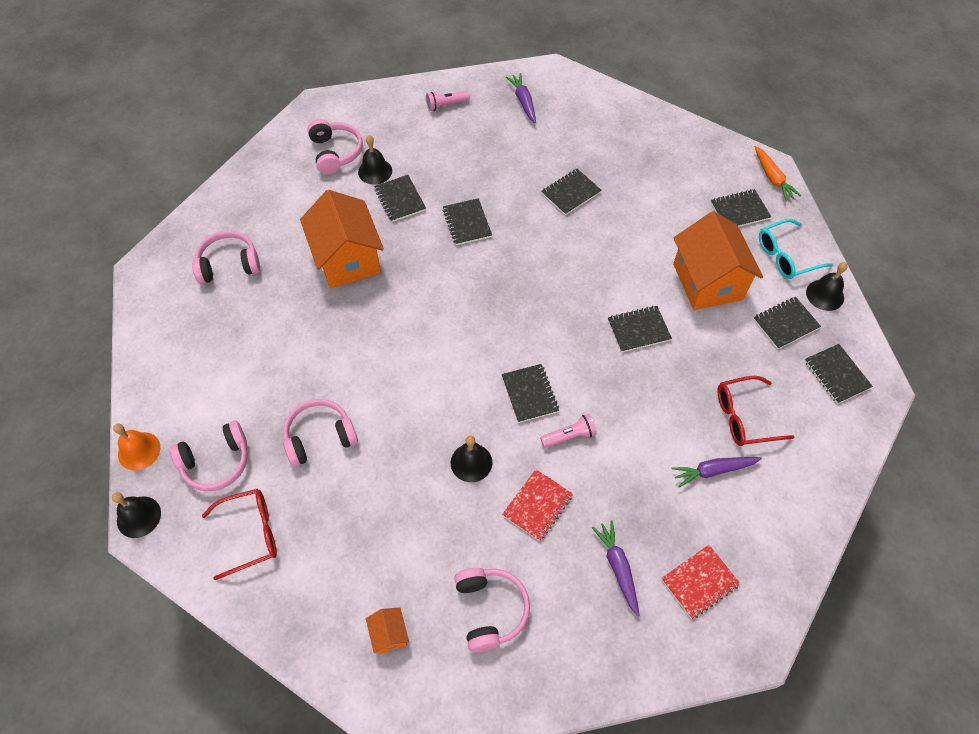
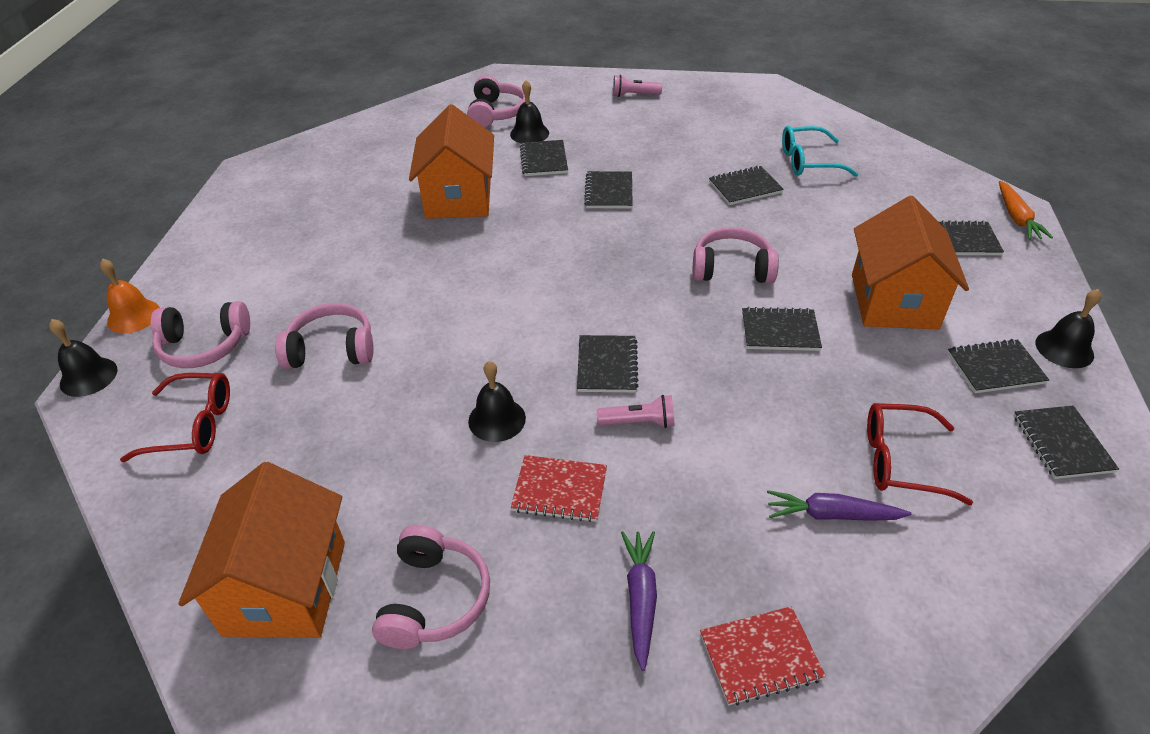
camera: 20 degrees right, 15 degrees down
(229, 264) = (333, 179): pink headphones -> pink headphones (732, 268)
(389, 634) = (286, 587): orange house -> orange house, size x2.35
(523, 102) = (722, 105): purple carrot -> none
(537, 505) = (560, 490): red notebook -> red notebook turned 45 degrees clockwise
(786, 256) = (1015, 297): turquoise glasses -> turquoise glasses (808, 161)

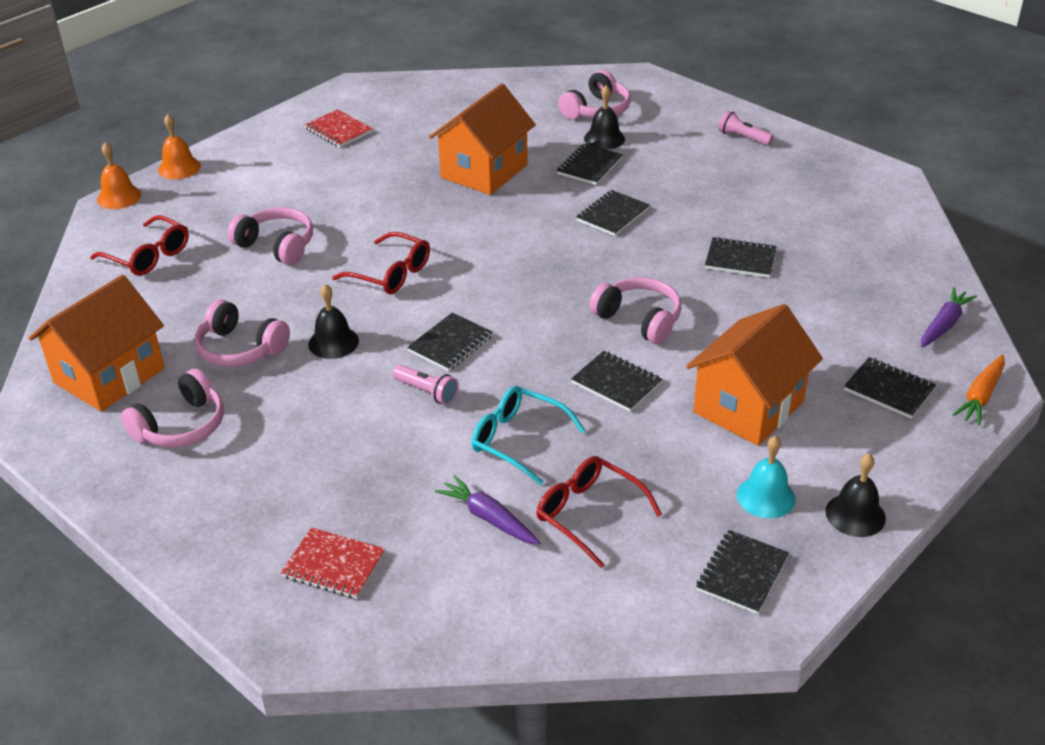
camera: 35 degrees right, 5 degrees down
(88, 376) = (119, 197): black bell -> orange bell
(204, 346) = (202, 207): pink headphones -> pink headphones (240, 349)
(478, 326) = (391, 274): none -> red glasses
(560, 490) = (323, 406): red notebook -> red notebook (338, 130)
(640, 599) = (299, 494): purple carrot -> purple carrot (944, 325)
(808, 161) = (834, 261): turquoise glasses -> turquoise glasses (518, 440)
(995, 368) = (766, 496): black notebook -> turquoise bell

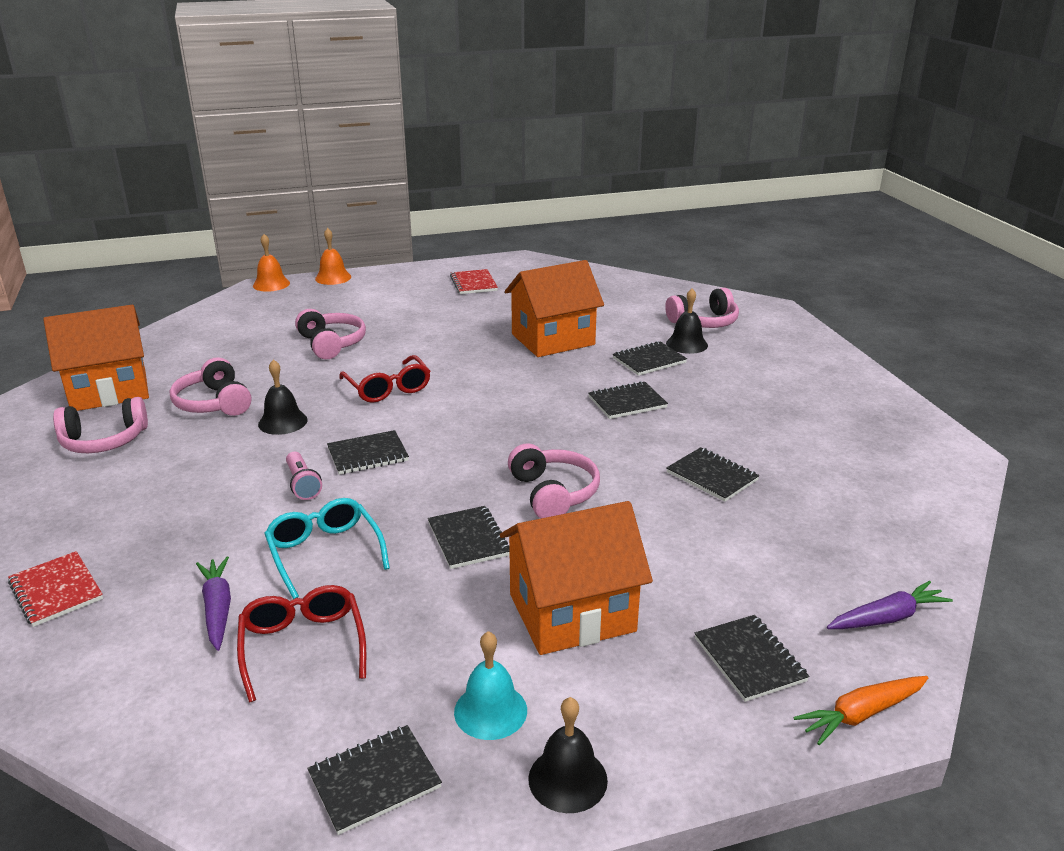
camera: 30 degrees right, 10 degrees down
(148, 256) = (239, 324): red glasses -> none
(743, 138) = (825, 378): pink flashlight -> none

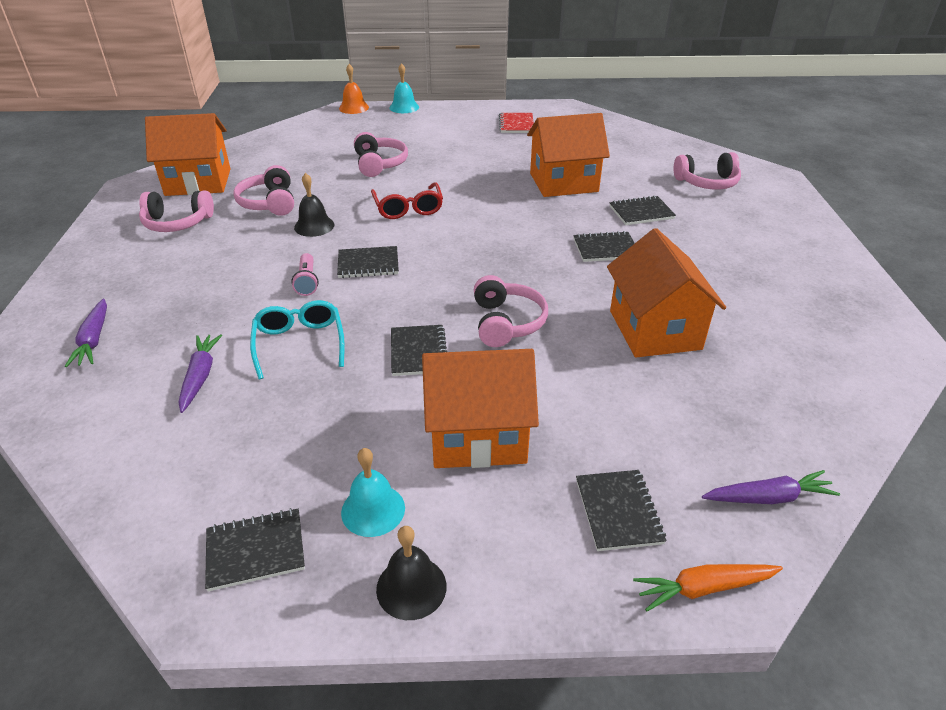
camera: 15 degrees right, 10 degrees up
(56, 591) = (93, 339): red notebook -> purple carrot
(303, 646) = (250, 421): red glasses -> none
(333, 277) = (404, 107): orange bell -> turquoise bell
(686, 344) = (682, 201): black bell -> none
(712, 476) = (654, 329): black notebook -> orange house

